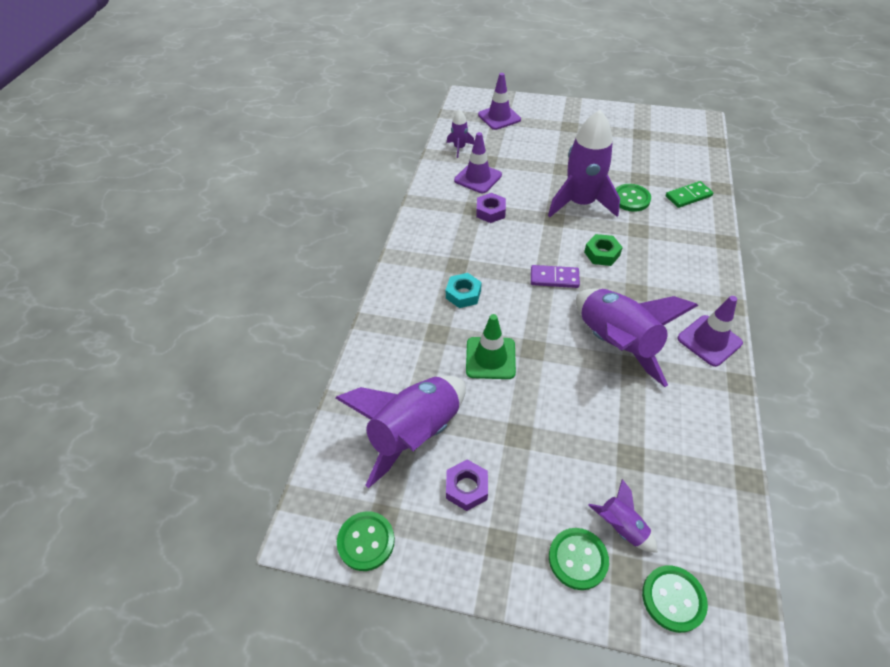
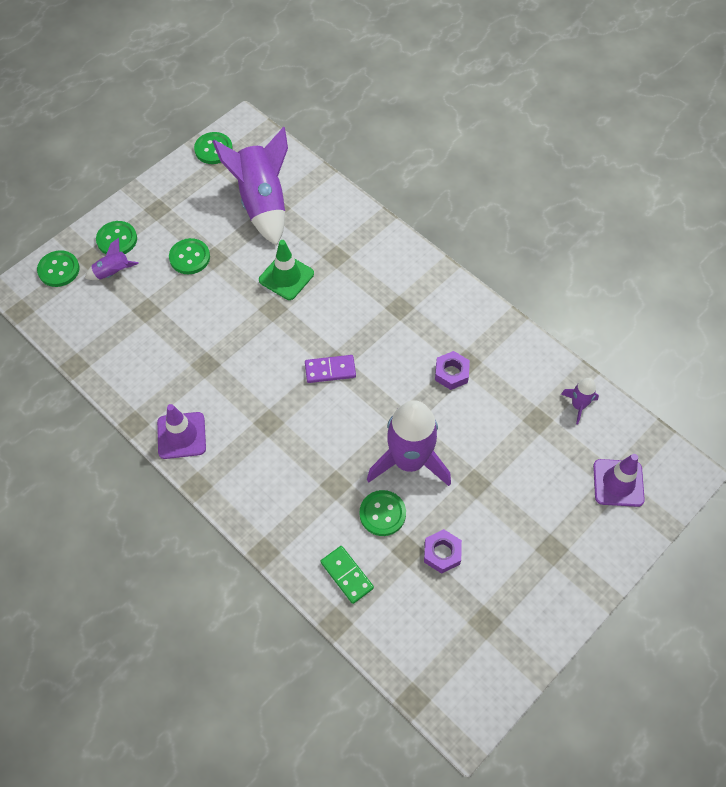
camera: 120 degrees right, 10 degrees up
(463, 294) = (362, 294): turquoise nut -> none
(466, 488) = (203, 210): purple nut -> purple nut (442, 553)
(478, 178) = (512, 393): purple traffic cone -> none
(537, 458) = (189, 257): none -> green button
(554, 278) = (330, 370): purple domino -> purple domino turned 45 degrees clockwise
(602, 254) = (329, 428): green nut -> none
(615, 344) = (233, 366): purple rocket -> none
(688, 196) = (347, 575): green domino -> green domino turned 45 degrees counterclockwise

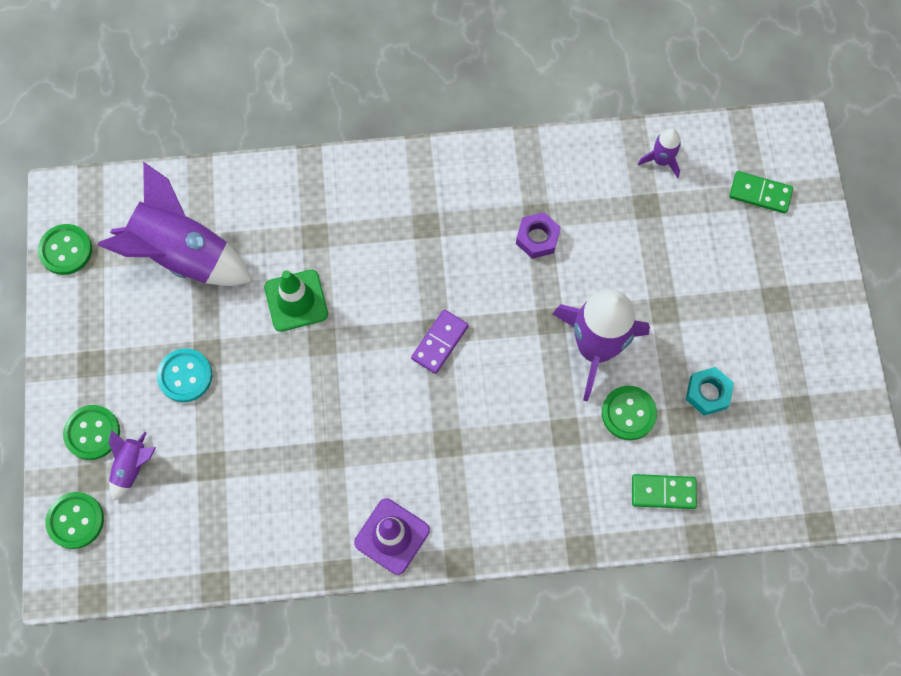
camera: 50 degrees left, 10 degrees up
(189, 257) = (185, 376): green button -> turquoise button
(442, 553) = (708, 393): purple nut -> turquoise nut
(618, 483) = (760, 193): purple traffic cone -> green domino

